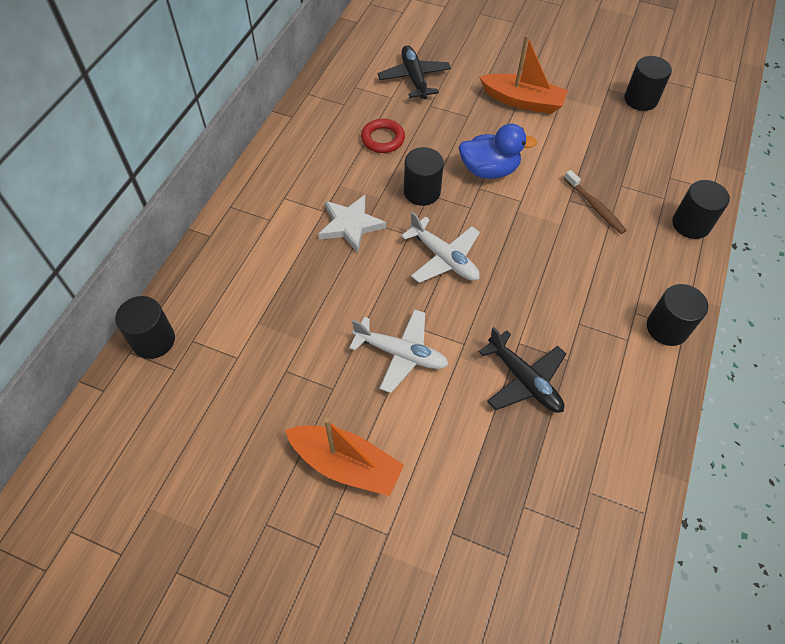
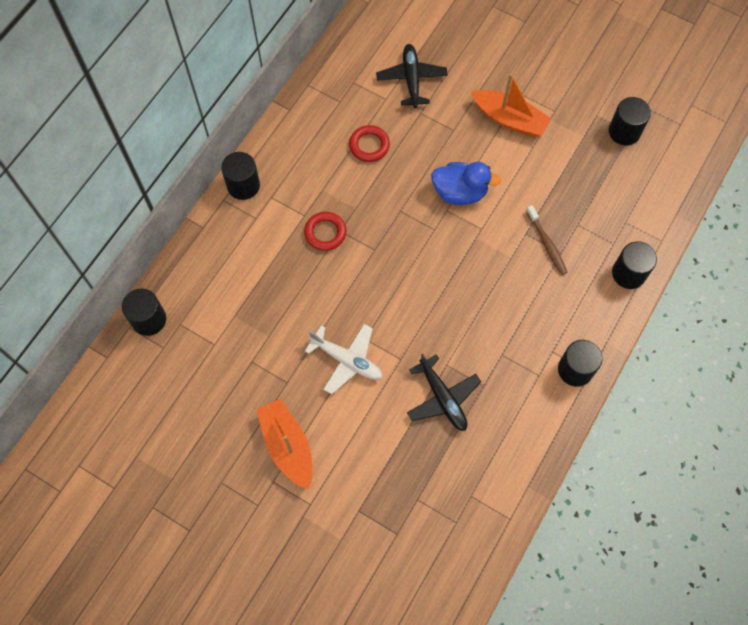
camera: 10 degrees right, 10 degrees up
(346, 464) = (287, 446): orange boat -> orange boat turned 150 degrees counterclockwise
(350, 225) = (325, 233): white star -> red ring
(422, 192) = (394, 207): black cylinder -> black cylinder (243, 185)
(444, 258) = (400, 277): white plane -> none

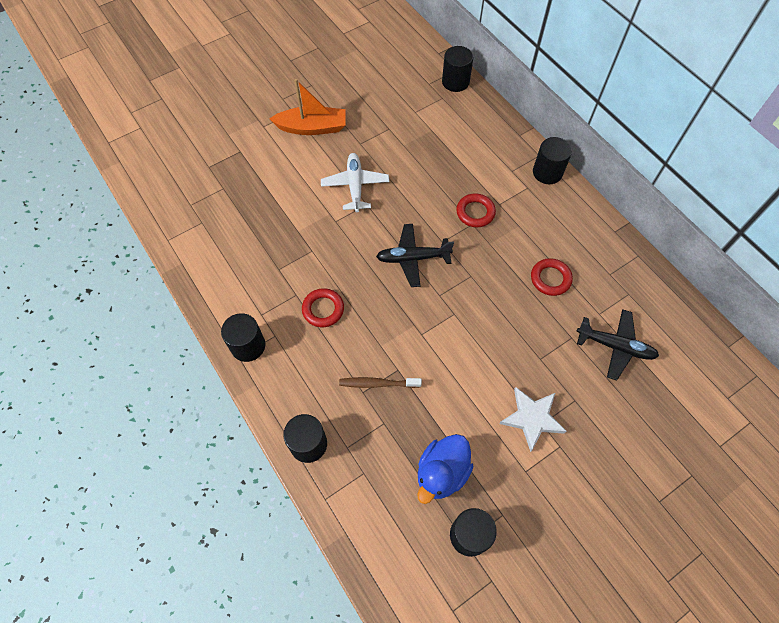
camera: 115 degrees right, 5 degrees down
(347, 360) = (355, 186): white plane -> white plane turned 120 degrees clockwise
(442, 398) = (286, 236): black plane -> black plane (413, 258)
(460, 192) = (467, 333): blue duck -> blue duck (442, 472)
(503, 322) = (323, 309): none -> red ring
(509, 119) = (532, 418): orange boat -> white star

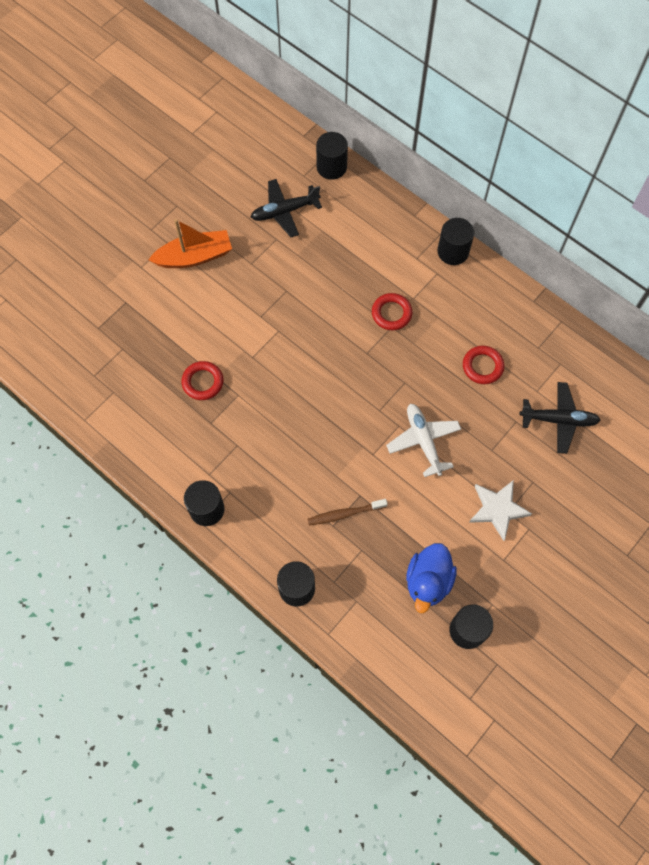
camera: 15 degrees left, 5 degrees up
(323, 309) = (269, 453): red ring -> red ring (203, 382)
(355, 186) = (261, 313): white plane -> white plane (423, 441)
(413, 258) = (342, 378): black plane -> black plane (284, 211)

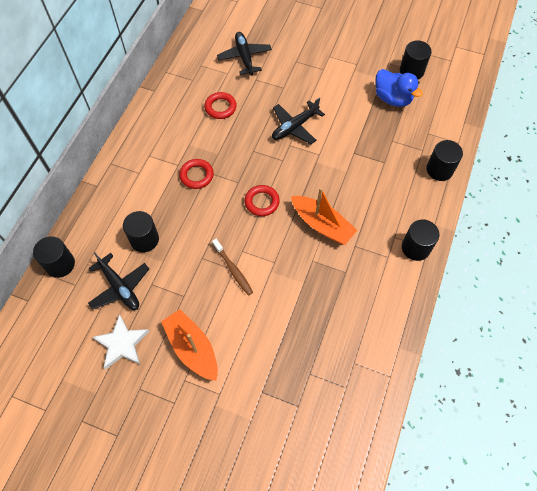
camera: 110 degrees left, 5 degrees down
(203, 382) = (313, 292): red ring -> red ring (262, 202)
(276, 421) = (322, 225): none -> orange boat
(345, 514) = (372, 157): brown toothbrush -> brown toothbrush (233, 269)
(423, 441) = (294, 127): white plane -> black plane
(428, 581) = (392, 98): blue duck -> blue duck turned 45 degrees clockwise
(453, 252) = (125, 150): black cylinder -> black cylinder (144, 239)
(498, 509) = (324, 74): white star -> white star (122, 343)

